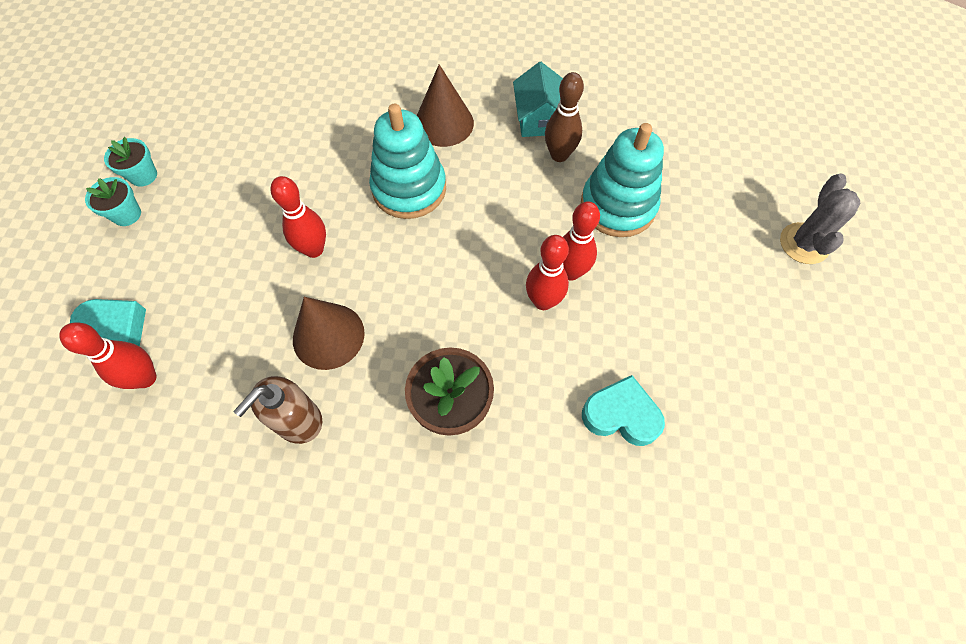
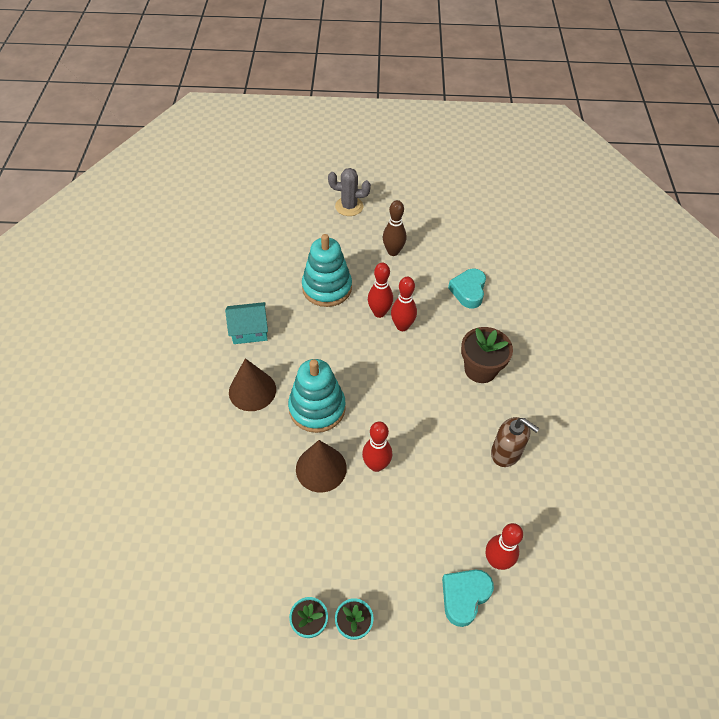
camera: 95 degrees left, 10 degrees down
(328, 336) = (444, 444): brown cone -> brown cone (321, 468)
(559, 155) = (284, 318): brown bowling pin -> brown bowling pin (393, 251)

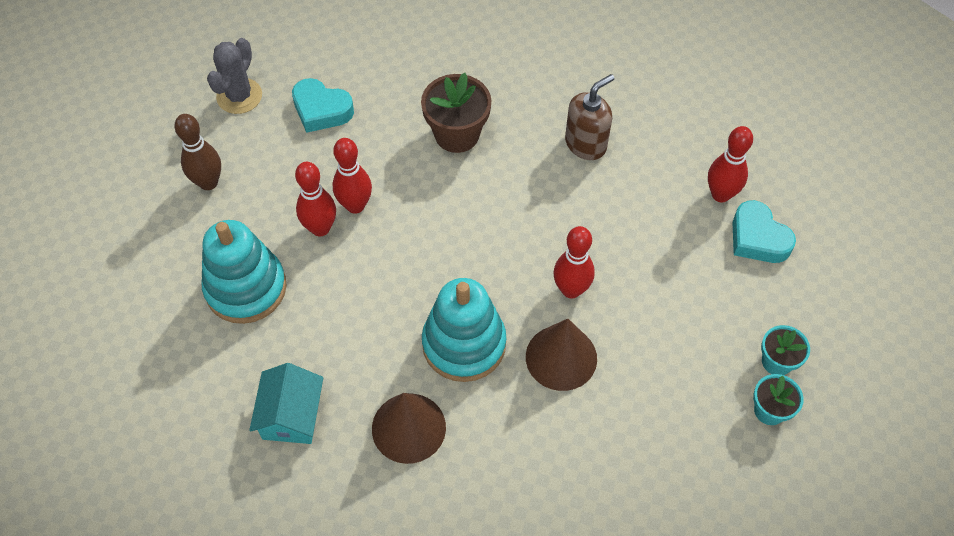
camera: 75 degrees left, 5 degrees up
(349, 206) = (82, 220): grey cactus -> grey cactus (239, 96)

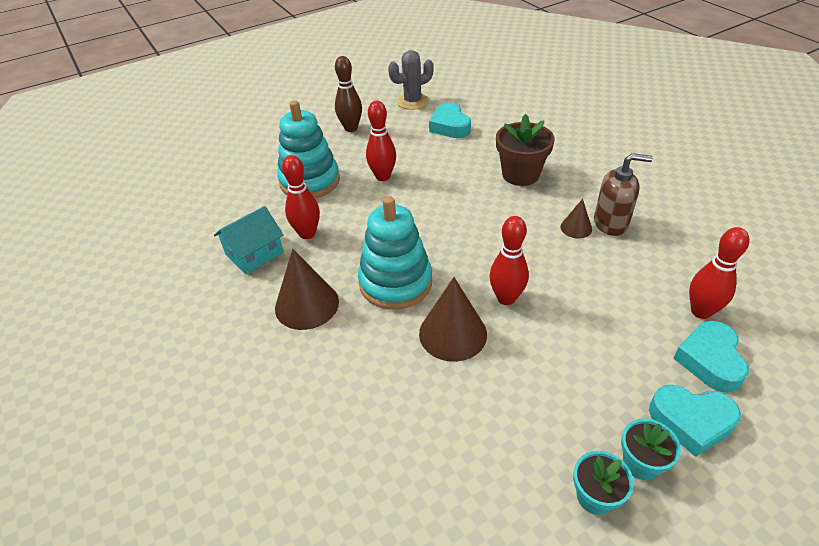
camera: 45 degrees right, 15 degrees down
(355, 205) = (415, 177): red bowling pin -> red bowling pin (307, 234)
(562, 169) = (576, 228): none -> brown cone
(782, 302) = (691, 421): none -> turquoise heart

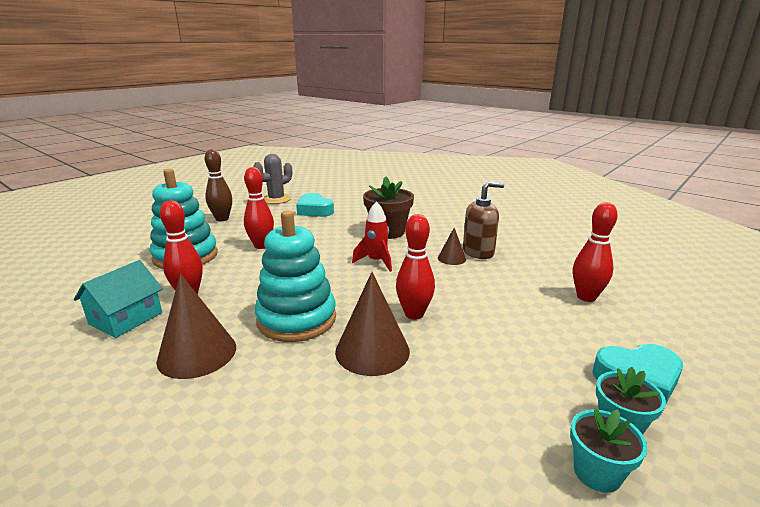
camera: 20 degrees left, 20 degrees down
(493, 219) = (376, 262): none -> red rocket
(710, 360) = (618, 329): turquoise heart -> none

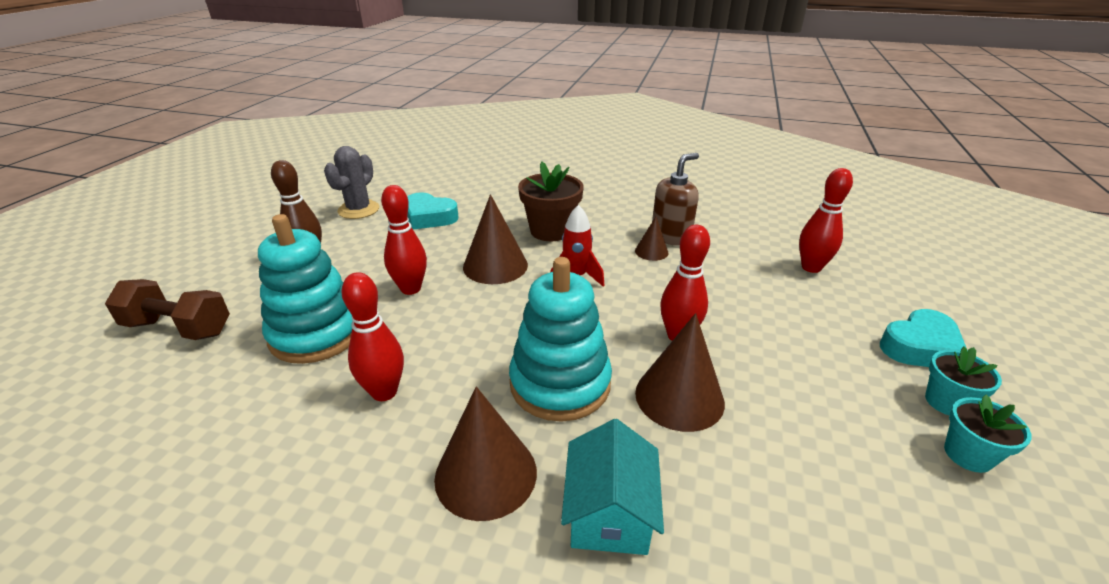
camera: 25 degrees left, 10 degrees up
(123, 238) = (178, 328): none -> brown dumbbell
(126, 318) = (330, 458): turquoise house -> turquoise house (609, 512)
(327, 244) = (495, 266): none -> brown cone

